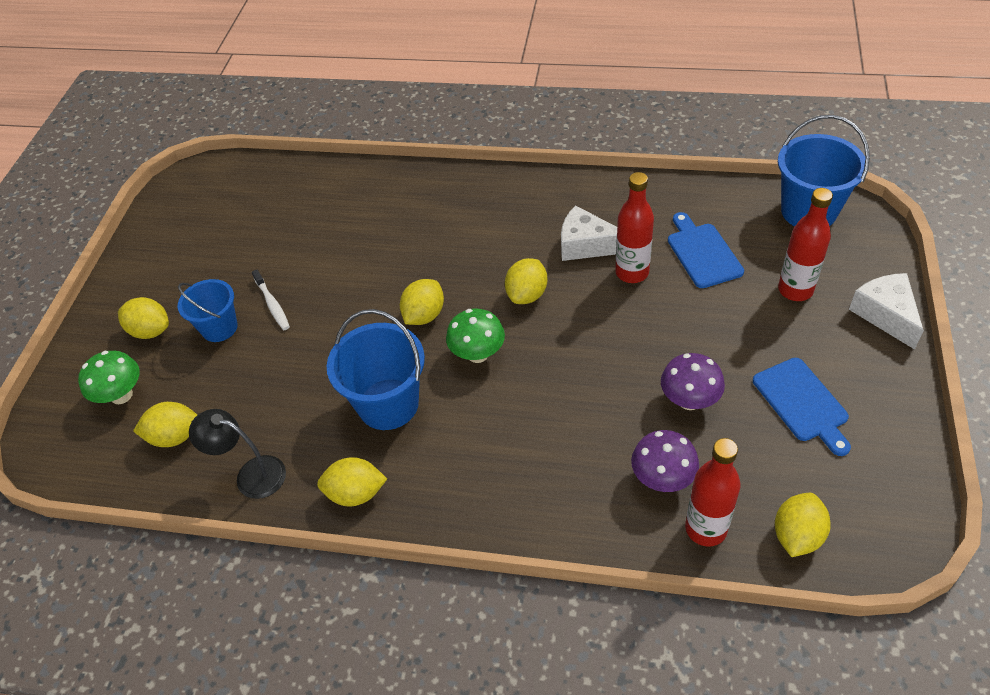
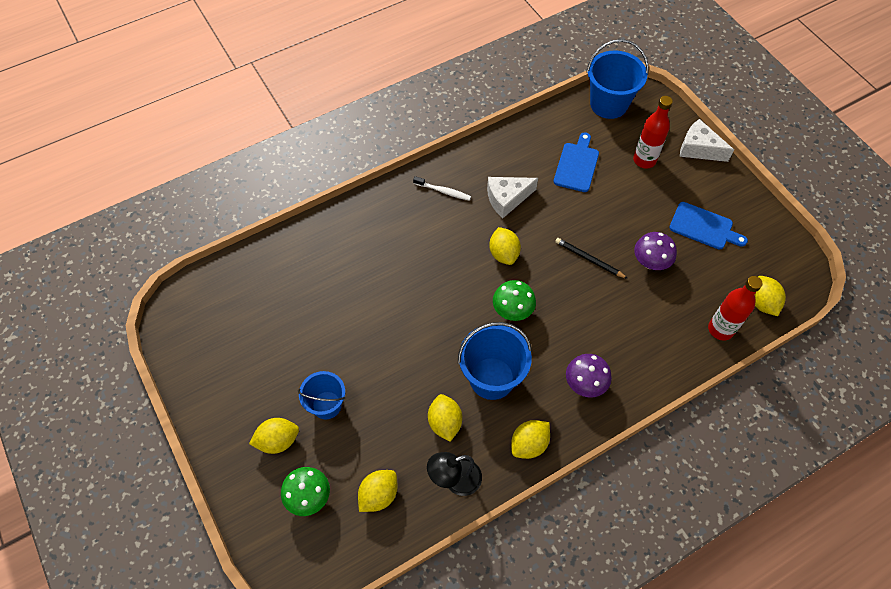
camera: 45 degrees left, 10 degrees up
(272, 304) = (346, 365): white toothbrush -> white toothbrush (443, 191)
(424, 315) = (455, 307): yellow lemon -> yellow lemon (445, 422)
(617, 354) = (589, 259): none -> black pencil
(632, 272) = (550, 202): red bottle -> none
(662, 478) = (677, 317): purple mushroom -> purple mushroom (585, 384)
(702, 253) = (576, 165): blue cutting board -> blue cutting board turned 75 degrees clockwise

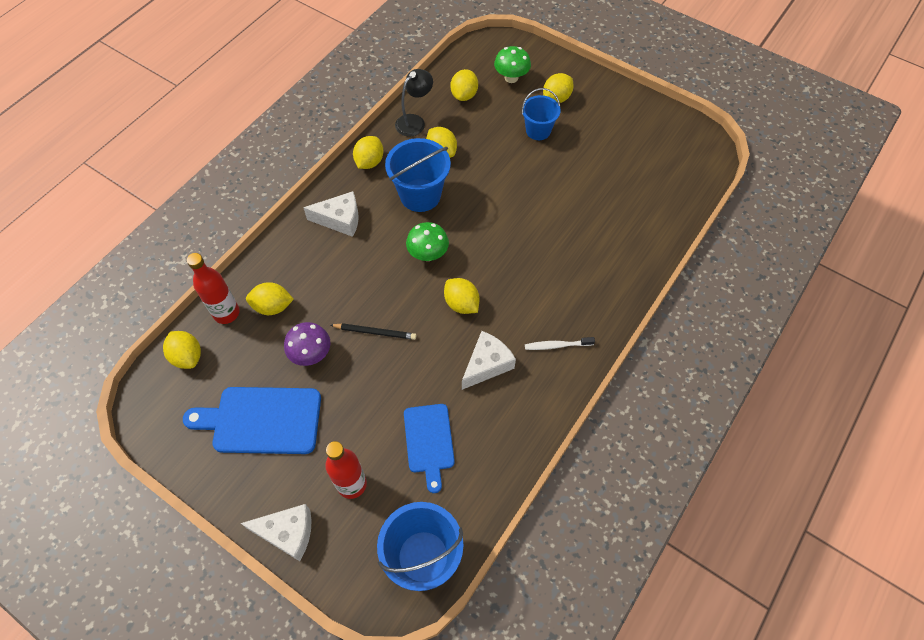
camera: 155 degrees right, 0 degrees up
(585, 384) = (340, 220): purple mushroom -> white cheese
(675, 318) = (273, 307): none -> yellow lemon
(704, 227) = (262, 420): blue cutting board -> blue cutting board, size x1.52

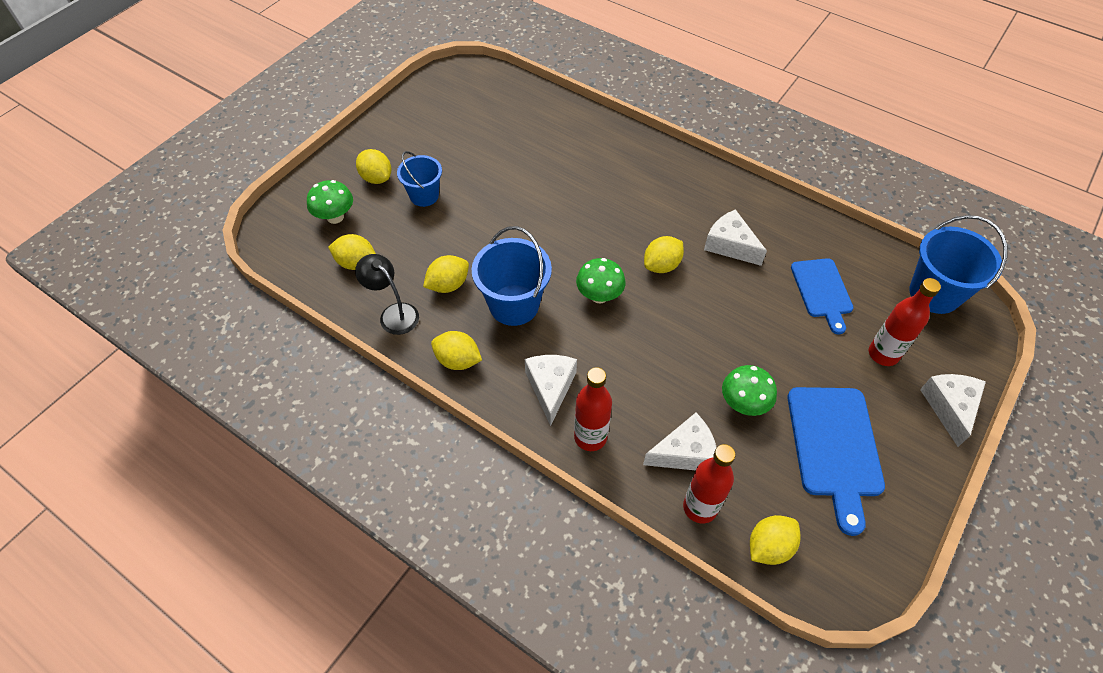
camera: 90 degrees left, 5 degrees down
(273, 307) = (685, 452): yellow lemon -> white cheese
(294, 244) = (590, 437): none -> red bottle
(311, 354) = (743, 404): purple mushroom -> green mushroom
(375, 332) = (706, 342): black pencil -> none
(429, 441) = (822, 291): blue cutting board -> blue cutting board turned 90 degrees clockwise
(557, 345) = (700, 192): white toothbrush -> none

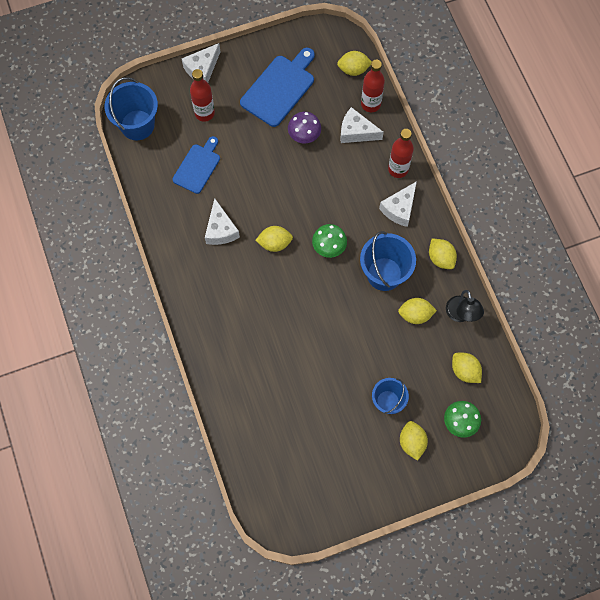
camera: 145 degrees left, 15 degrees up
(743, 404) = (304, 136): green mushroom -> purple mushroom

